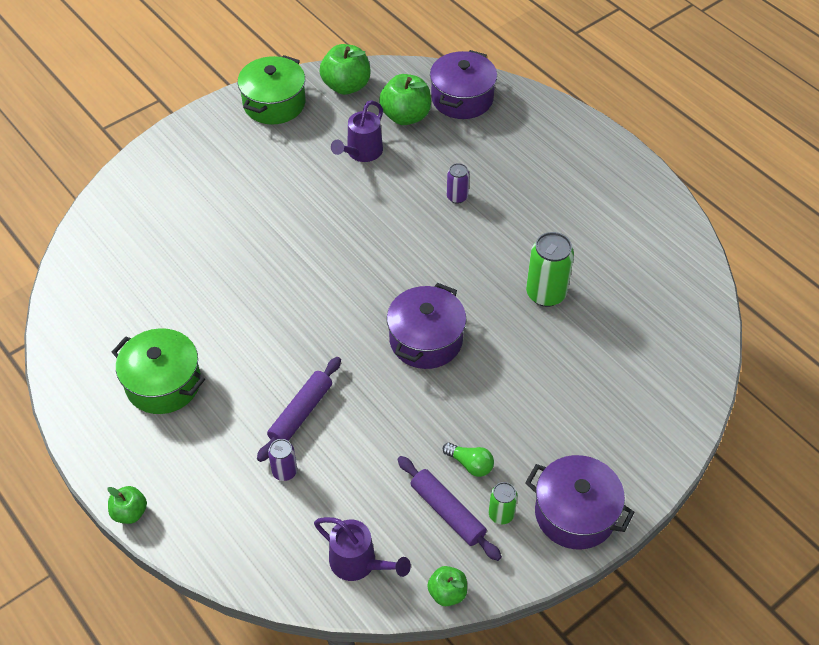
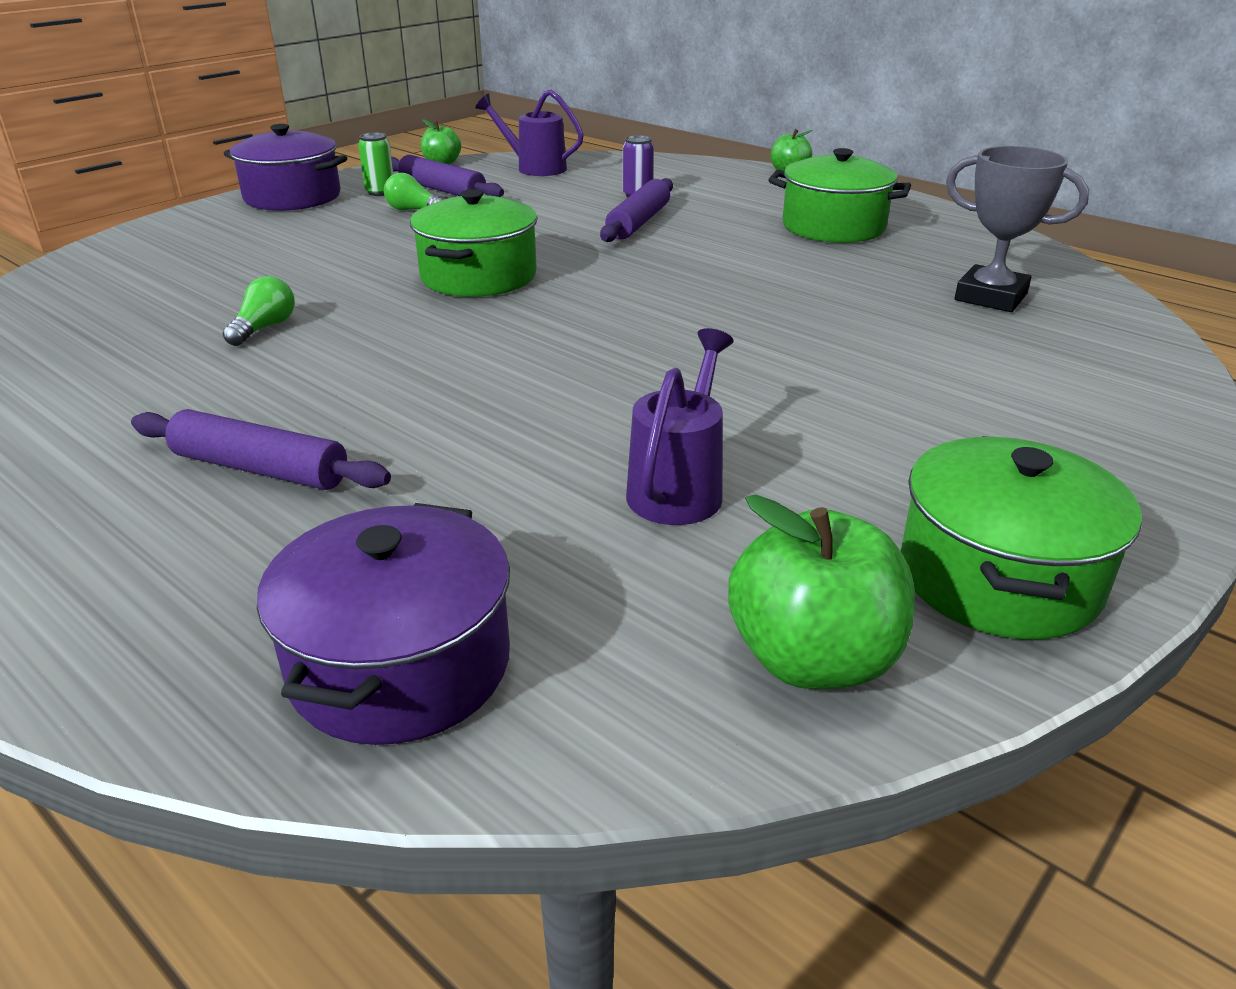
camera: 170 degrees right, 20 degrees down
(134, 271) = (990, 297): none -> grey trophy
(405, 116) = (583, 587): green apple -> none
(426, 340) = (478, 276): purple pot -> green pot
(457, 197) = (425, 431): purple can -> none
(521, 183) = (260, 469): none -> purple rolling pin
(546, 294) = (264, 328): green can -> green light bulb

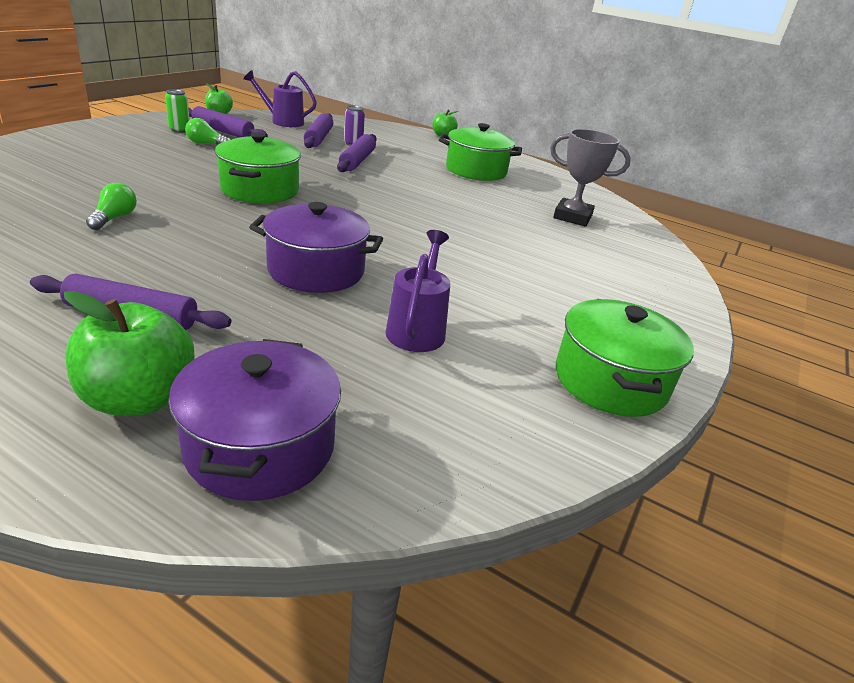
camera: 15 degrees left, 0 degrees up
(292, 197) = (116, 129): purple pot -> purple pot (316, 270)
(584, 190) = (318, 138): none -> purple rolling pin
(812, 659) = (518, 433): green apple -> green apple (139, 399)

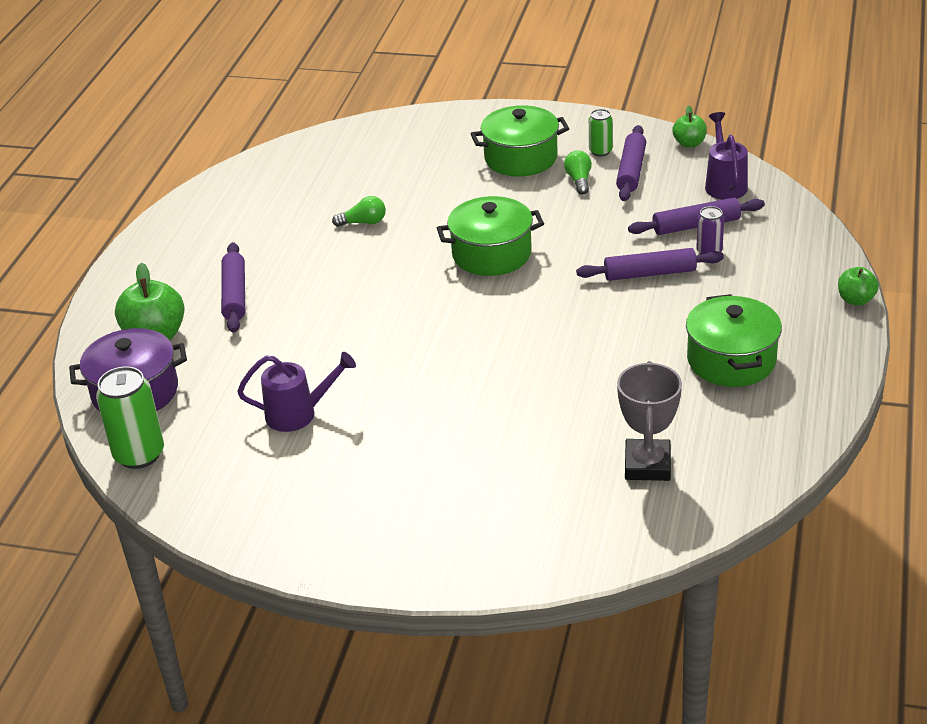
camera: 80 degrees right, 5 degrees up
(316, 270) = (354, 339): purple pot -> none
(418, 472) = (139, 454): none -> green can
(610, 381) = (285, 528): green pot -> green pot (521, 158)

